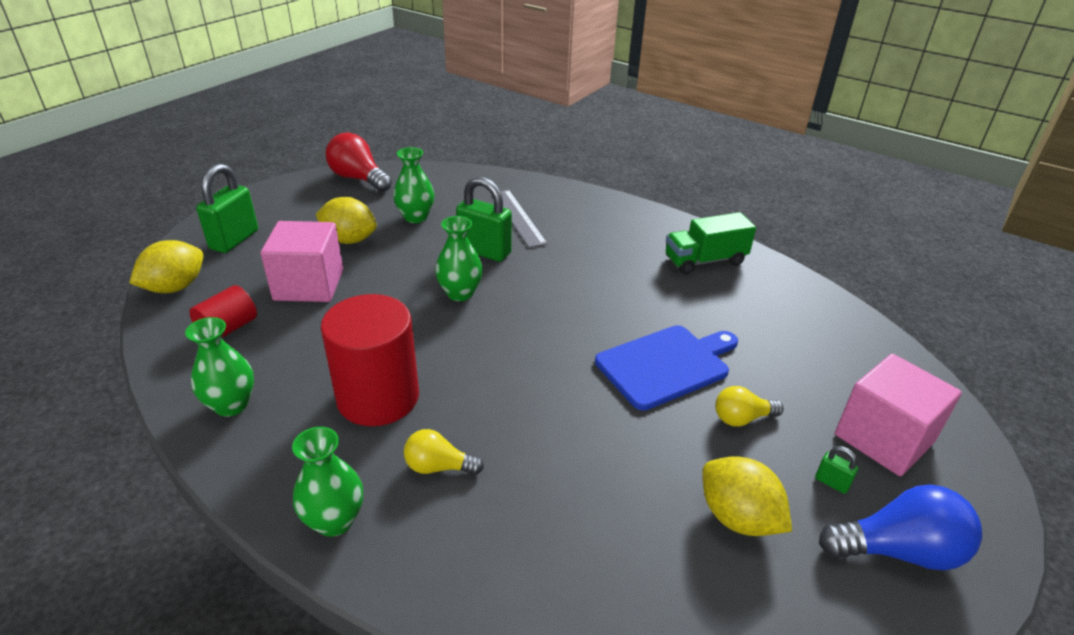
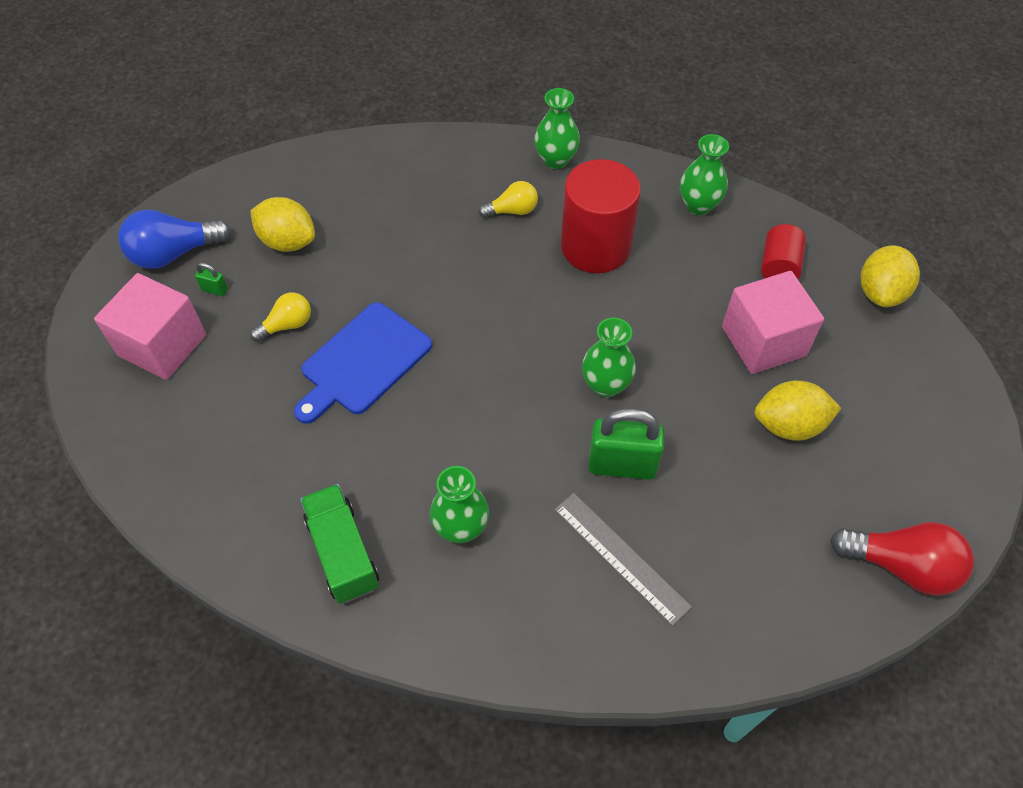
camera: 160 degrees right, 20 degrees up
(234, 240) = (908, 376): green padlock -> none
(415, 217) = (750, 502): green vase -> green vase (461, 527)
(705, 261) = (343, 553): green truck -> green truck turned 75 degrees counterclockwise

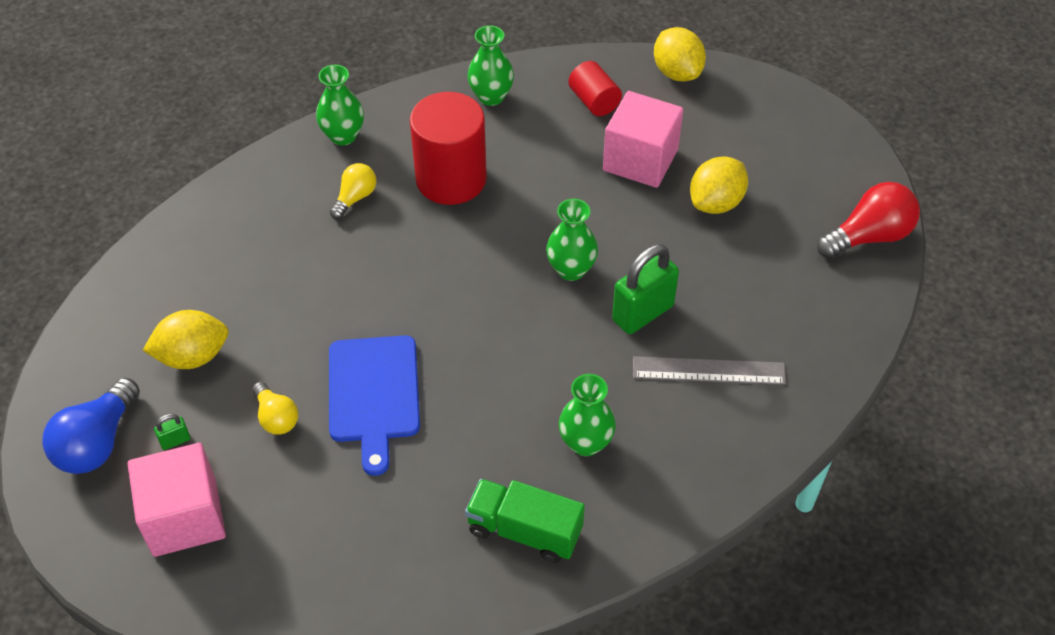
camera: 45 degrees left, 5 degrees down
(287, 325) = (276, 417): yellow light bulb -> yellow light bulb turned 135 degrees clockwise

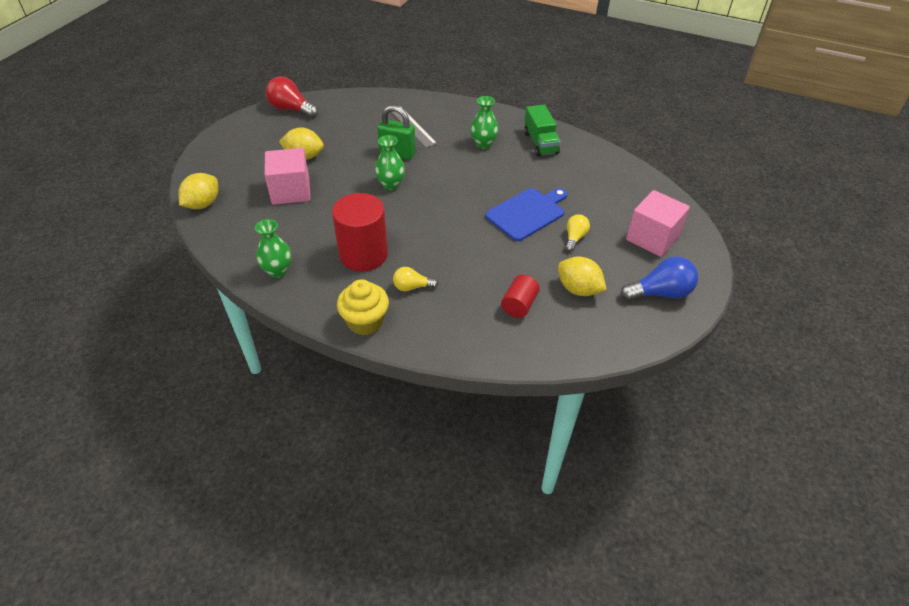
camera: 125 degrees left, 5 degrees down
(175, 441) = (625, 265): green padlock -> none
(343, 136) = (365, 321): green vase -> yellow cupcake
(594, 101) = (252, 226): red cylinder -> red cylinder (519, 305)

